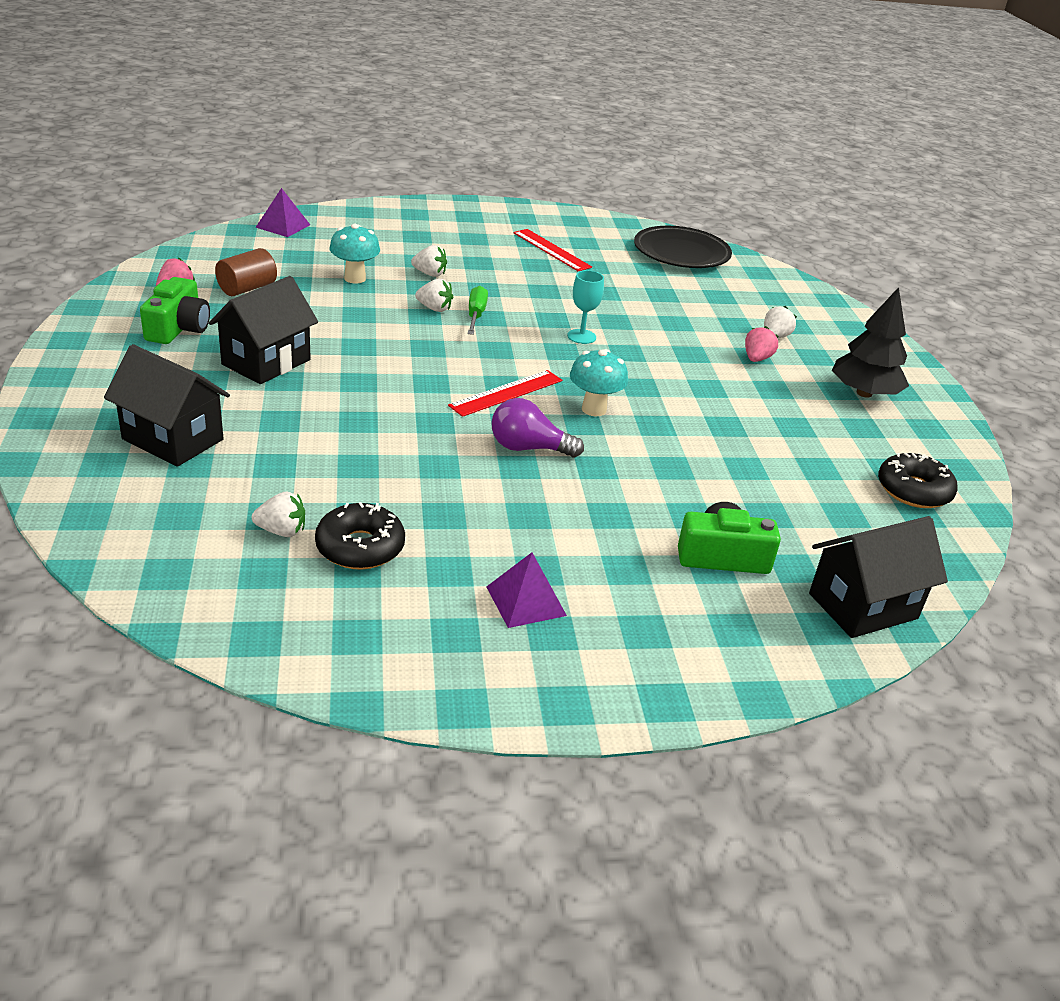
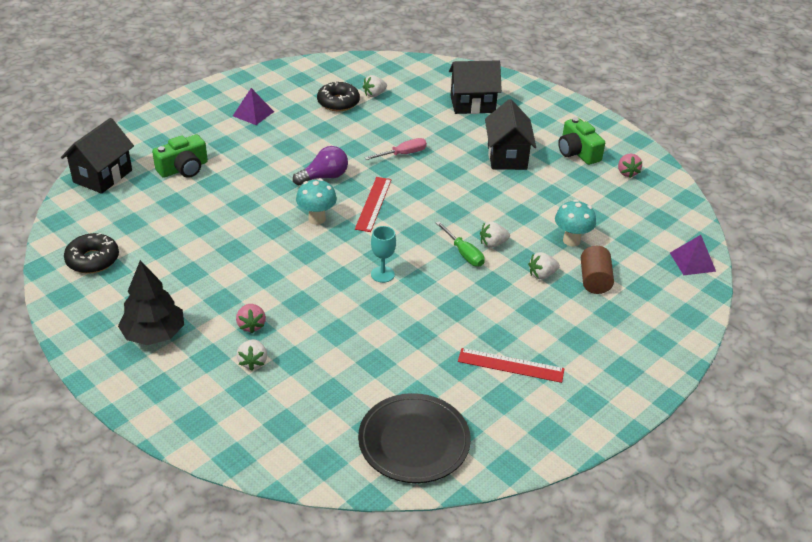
camera: 145 degrees right, 5 degrees up
(247, 288) = (603, 195): brown cylinder -> brown cylinder (594, 280)
(386, 425) = (403, 154): none -> pink screwdriver

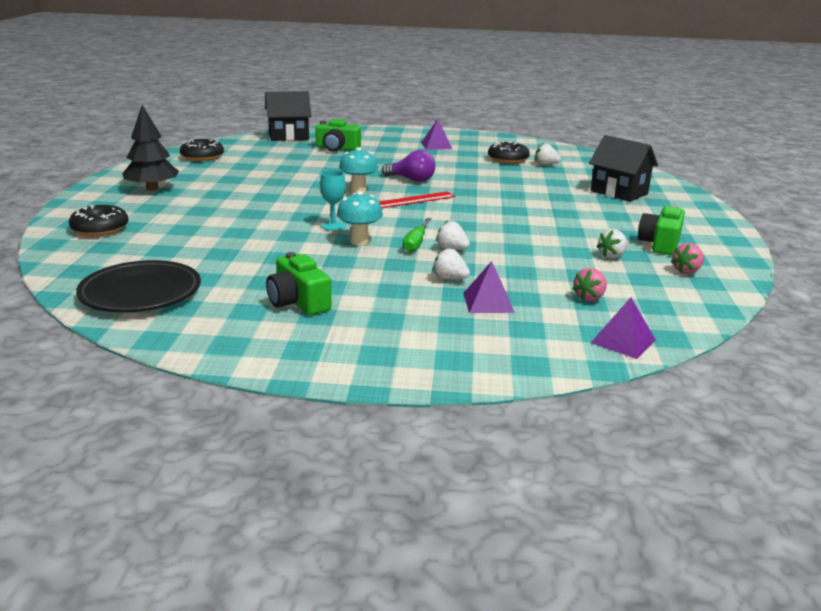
camera: 50 degrees right, 15 degrees down
(232, 411) = (100, 229): none -> black donut
(251, 325) = (203, 208): pink strawberry -> pink strawberry (589, 298)
(253, 362) = (163, 219): white strawberry -> white strawberry (612, 256)
(403, 154) = (495, 191): pink screwdriver -> none
(507, 157) = (582, 221): black house -> none
(510, 365) = (298, 301): red ruler -> green camera
(571, 240) = (525, 277): turquoise mushroom -> turquoise mushroom (359, 241)
(594, 280) = (488, 302): brown cylinder -> purple pyramid

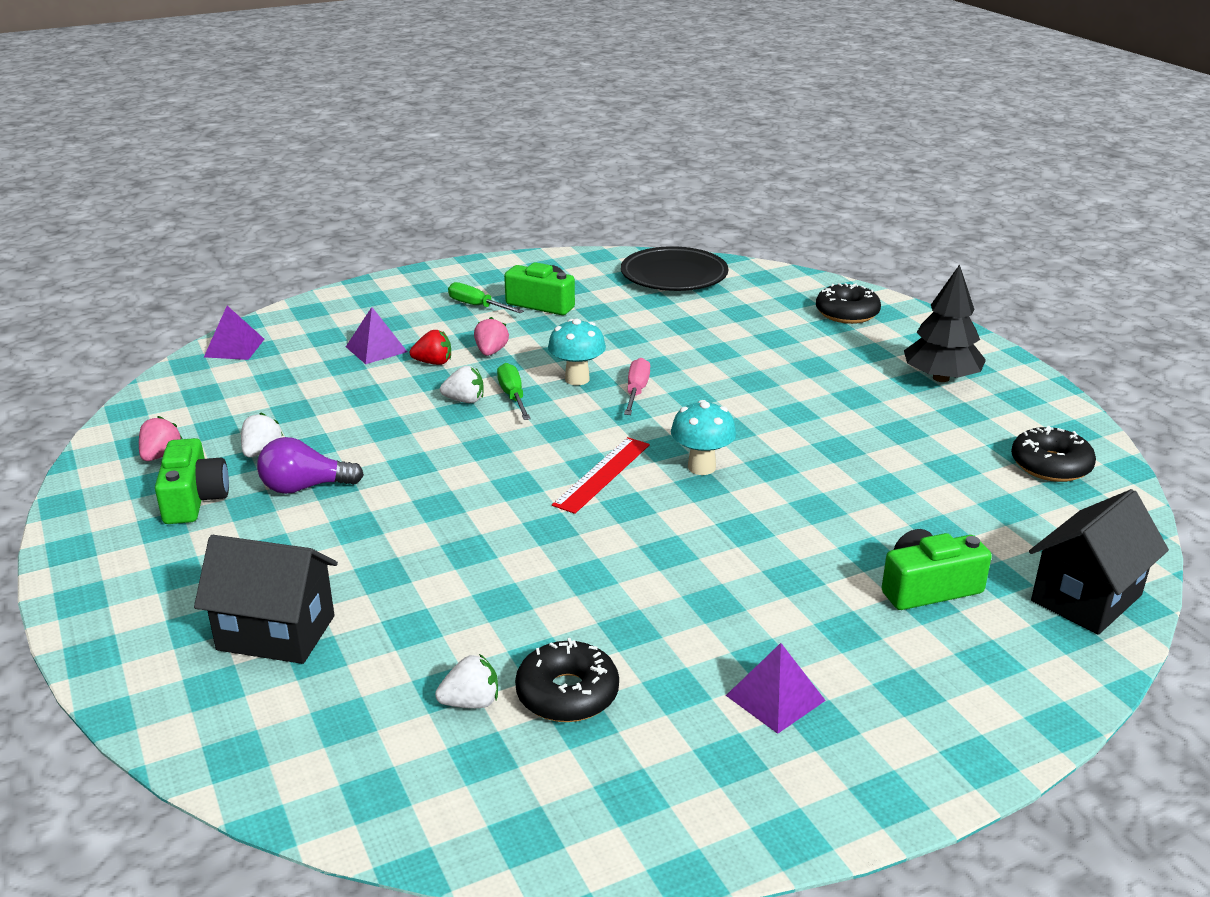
camera: 150 degrees right, 5 degrees up
(333, 226) = (636, 391): turquoise goblet -> pink screwdriver
(358, 317) = (477, 306): none -> green screwdriver
(411, 179) = (665, 529): purple light bulb -> purple light bulb (304, 487)
(449, 279) = (433, 363): white strawberry -> red strawberry
(589, 298) = (276, 383): pink strawberry -> pink strawberry (491, 352)

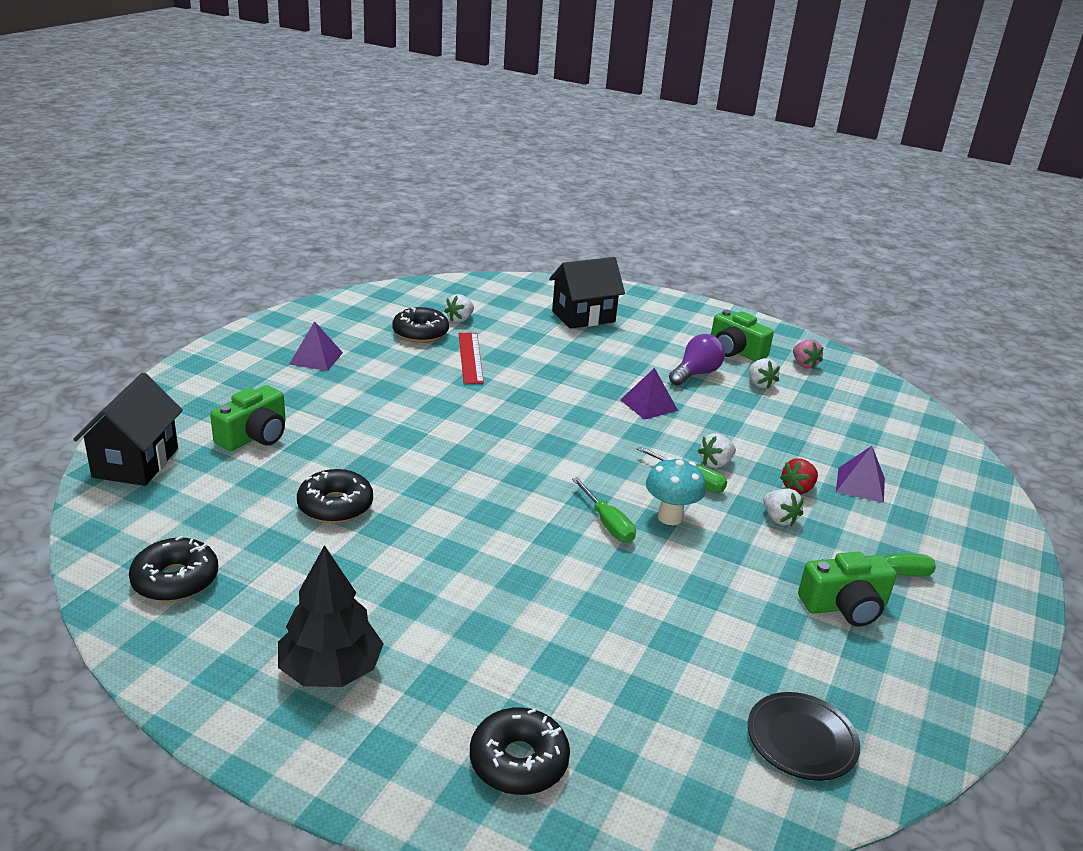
camera: 140 degrees right, 0 degrees up
(234, 348) = (945, 446): purple pyramid -> purple pyramid (648, 405)
(491, 352) = (779, 519): pink strawberry -> white strawberry
(602, 474) = (539, 440): red ruler -> red ruler (470, 357)
(636, 391) = (607, 523): pink screwdriver -> green screwdriver
(674, 276) = (801, 740): black plate -> black plate, size x0.65
(701, 467) = (477, 470): turquoise mushroom -> none
(873, 480) = (335, 506): none -> black donut

